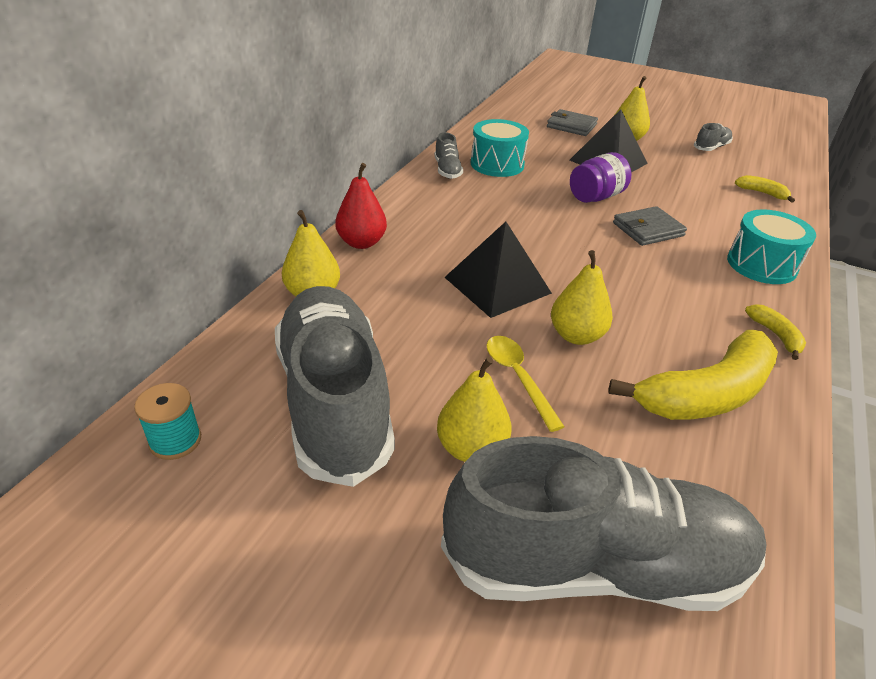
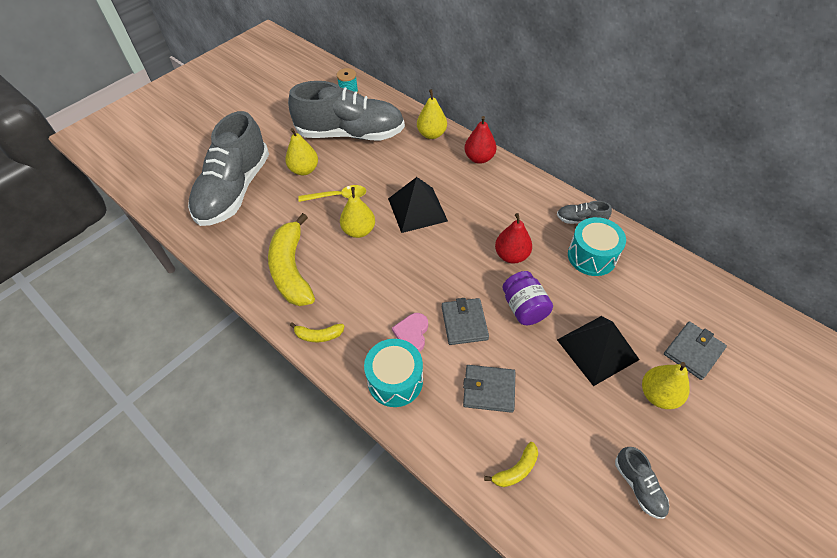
camera: 110 degrees right, 15 degrees up
(530, 208) = (511, 255): none -> red pear
(696, 262) = (412, 334): none -> pink heart
(707, 210) = (489, 390): none -> grey wallet

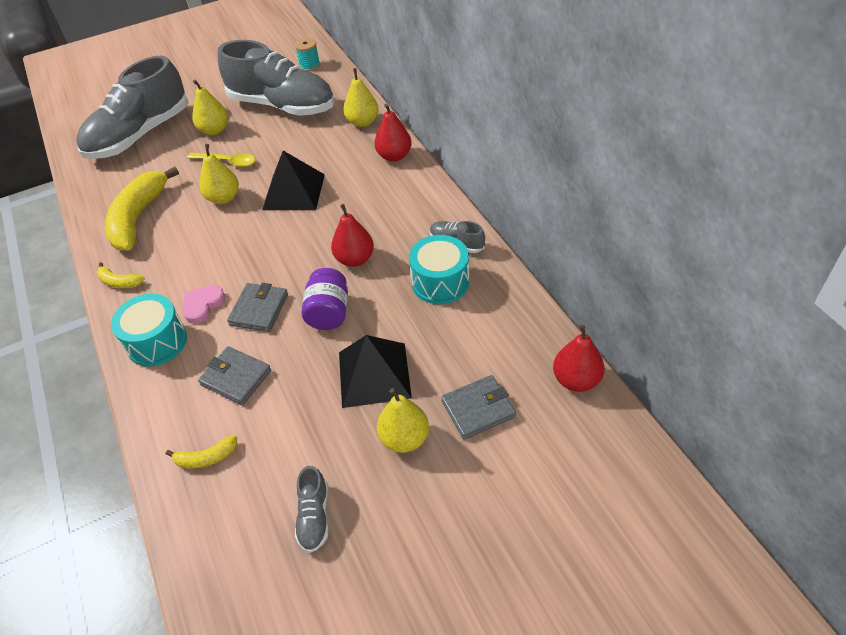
camera: 25 degrees right, 5 degrees down
(742, 305) = (576, 380): none -> red pear

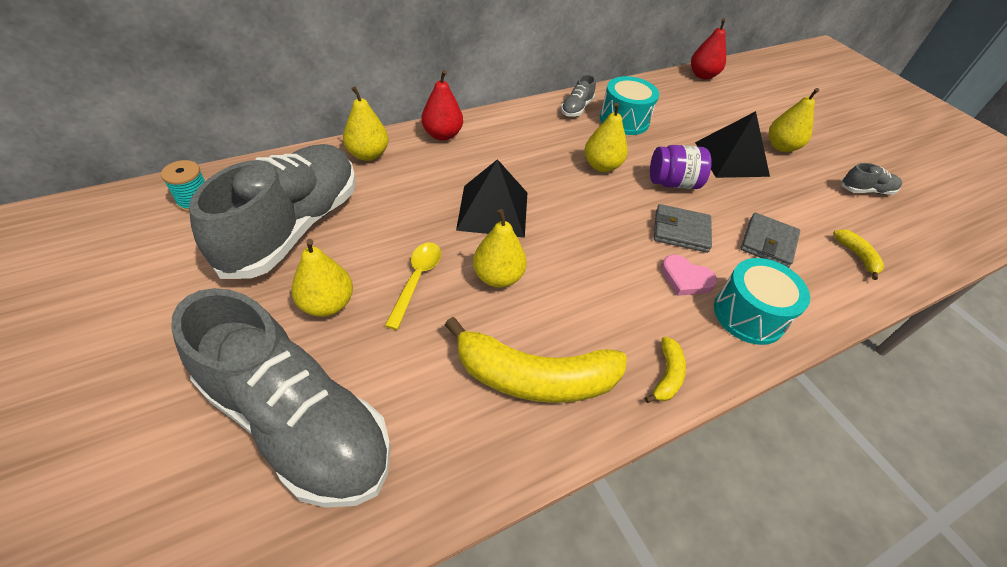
camera: 100 degrees left, 0 degrees up
(355, 259) = (601, 166): red pear -> yellow pear
(478, 409) = (742, 114): grey wallet -> none

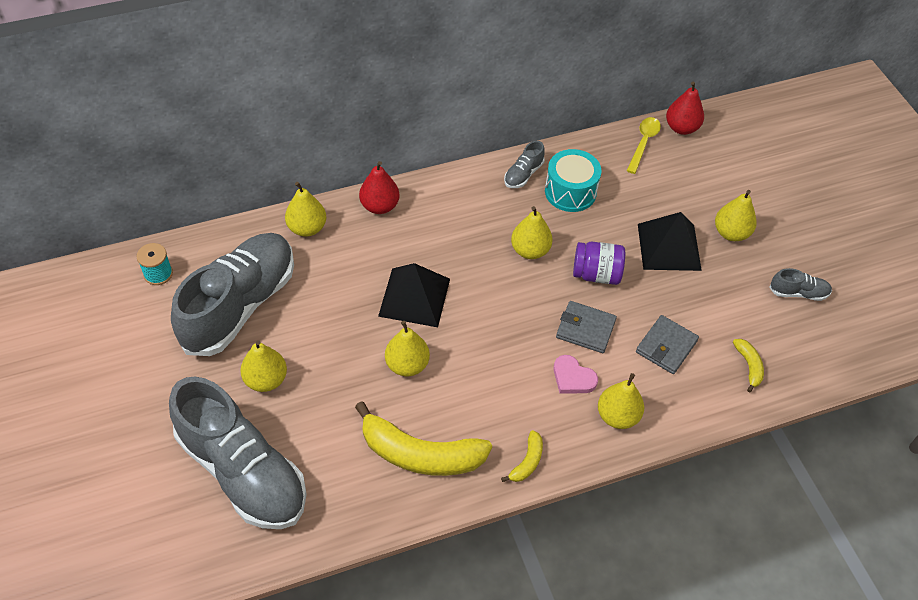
camera: 10 degrees right, 5 degrees up
(416, 280) = (338, 363): yellow spoon -> yellow spoon (643, 143)
(749, 315) = (617, 416): turquoise drum -> yellow pear

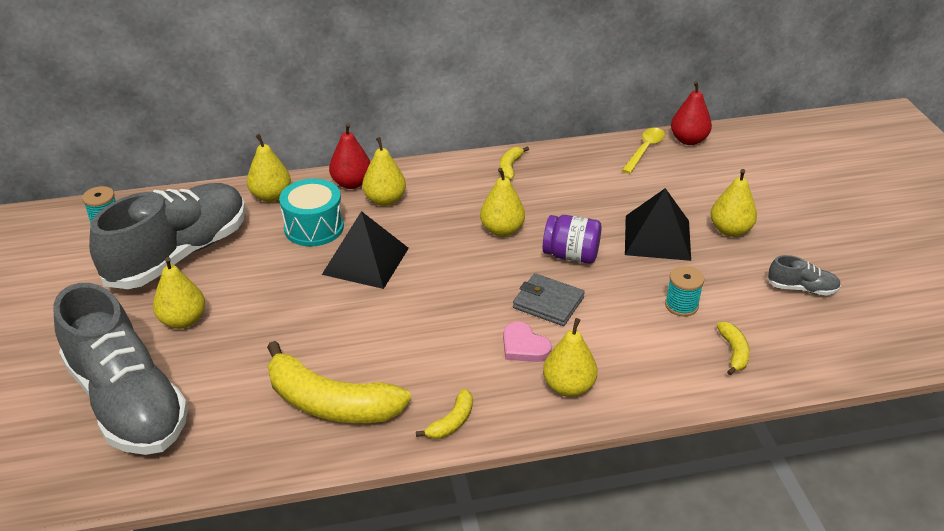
camera: 10 degrees right, 15 degrees down
(407, 365) = (340, 319): yellow pear -> yellow pear (385, 200)
(523, 174) = (510, 167): grey shoe -> yellow banana
(570, 192) = (557, 184): turquoise drum -> turquoise drum (314, 227)
(666, 346) = (638, 326): grey wallet -> none
(699, 321) = (681, 305): none -> turquoise spool

